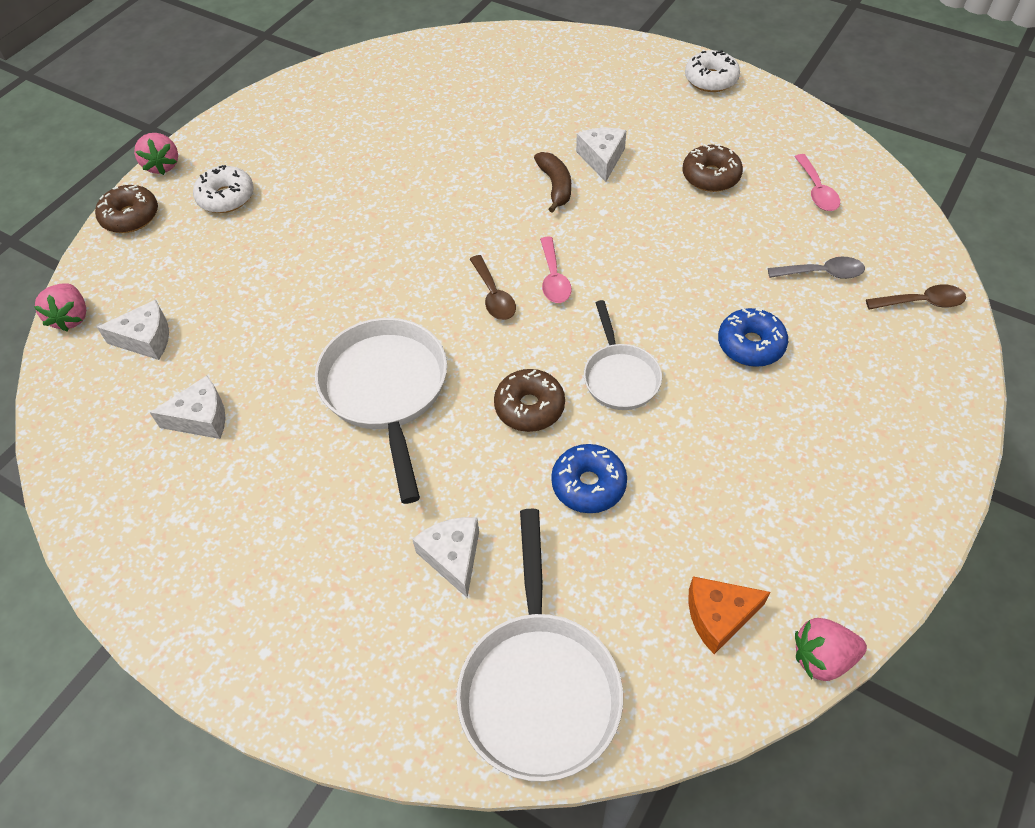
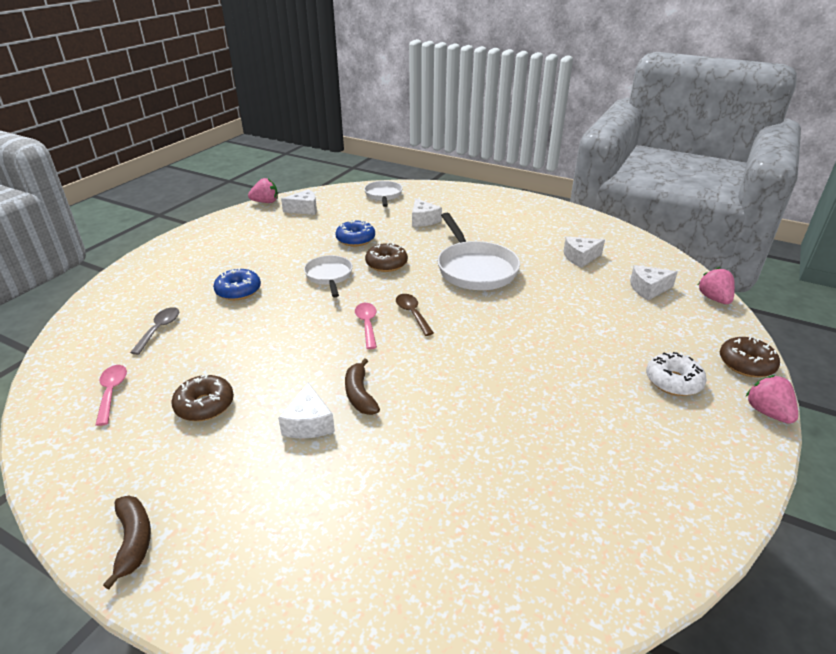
camera: 175 degrees right, 20 degrees down
(539, 687) = (383, 195): white pan -> white pan, size x0.59
(711, 79) = (133, 541): white donut -> brown banana
(718, 616) = (304, 209): orange cheese -> white cheese
(822, 273) = (159, 329): grey spoon -> grey spoon turned 105 degrees clockwise
(921, 302) = (102, 313): brown spoon -> none

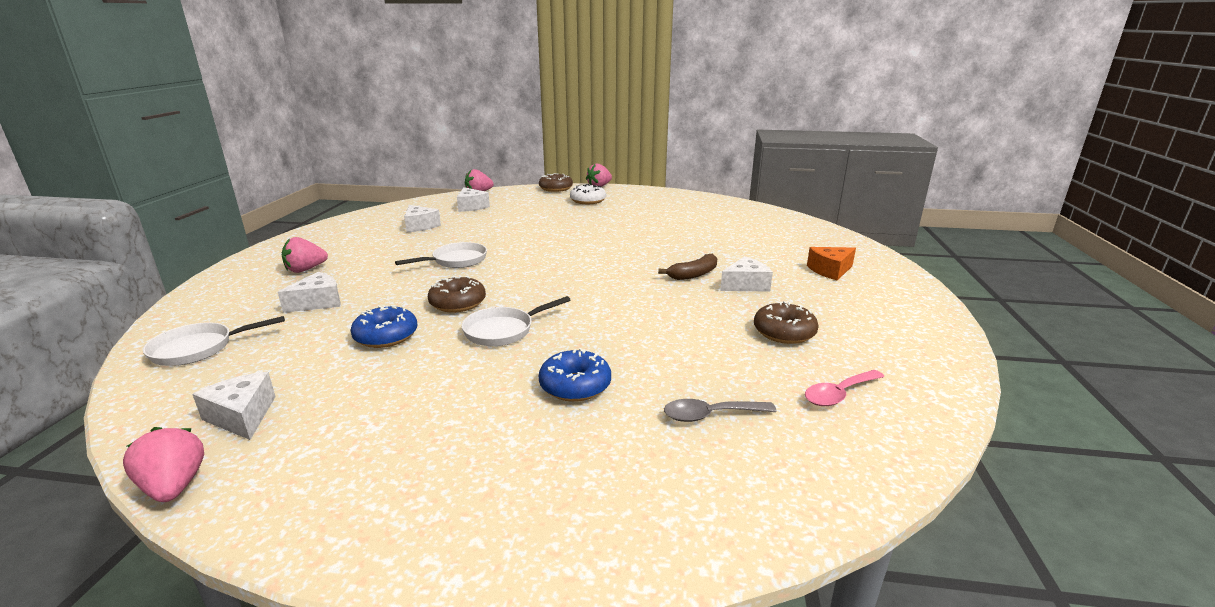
camera: 110 degrees left, 10 degrees down
(133, 541) = (920, 312): brown banana -> none
(290, 525) = (830, 270): none -> orange cheese
(367, 324) = (593, 290): pink spoon -> none
(412, 314) = (560, 274): brown spoon -> none
(475, 269) = (456, 260): white pan -> white pan, size x0.59
(486, 215) = (305, 270): none -> pink strawberry

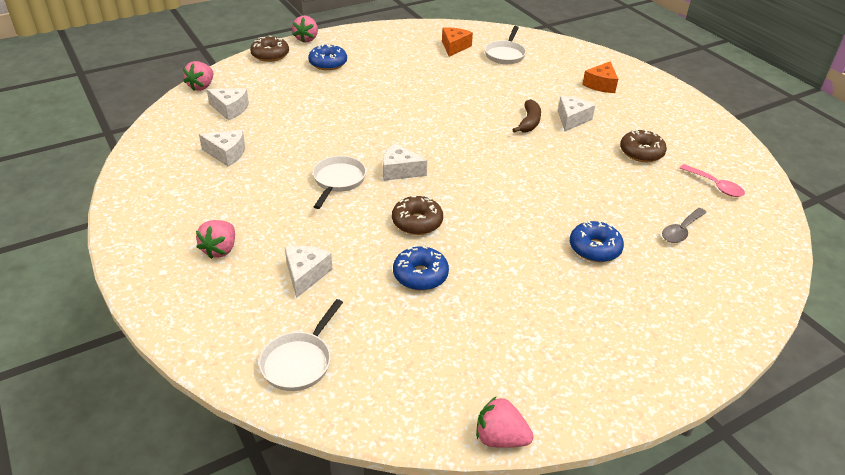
camera: 40 degrees left, 15 degrees up
(242, 416) = (446, 381): white cheese -> white cheese (399, 171)
(503, 330) = (489, 230): white pan -> white pan (505, 54)
(588, 201) = (328, 63): white donut -> blue donut
(715, 214) = (454, 47): none -> orange cheese
(839, 394) = (715, 186): pink spoon -> pink spoon turned 60 degrees counterclockwise

